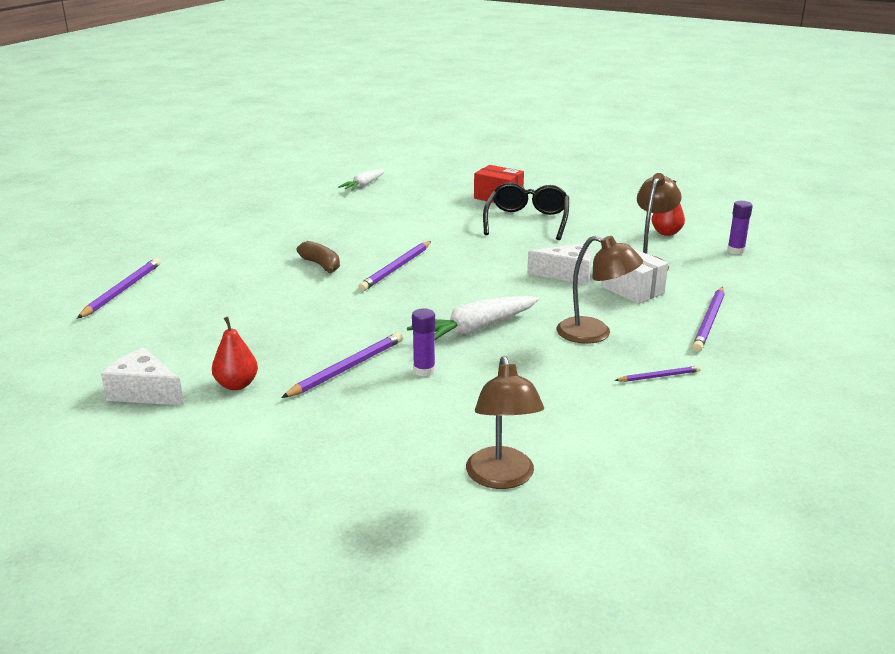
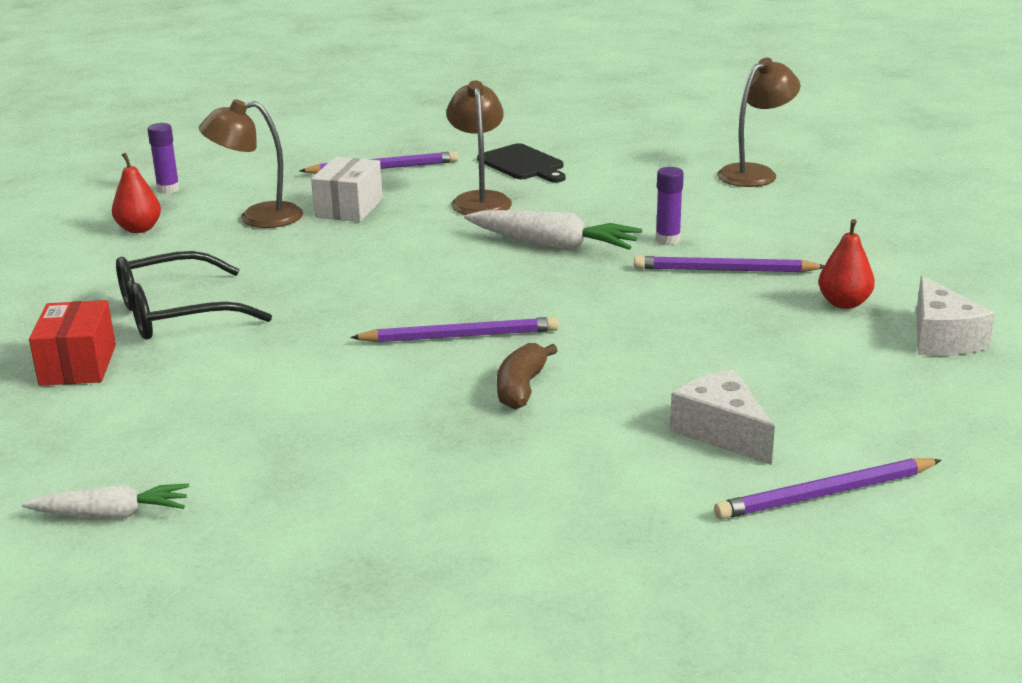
camera: 125 degrees left, 0 degrees up
(567, 274) = (346, 244): white cheese -> white cheese (722, 432)
(659, 376) = (523, 164): purple pencil -> black cutting board

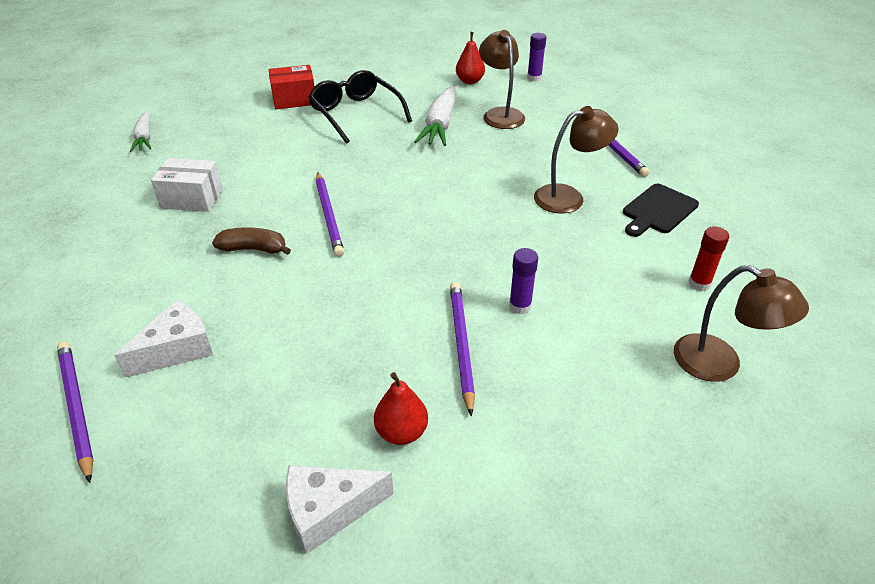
camera: 80 degrees right, 15 degrees up
(349, 208) = (529, 144): white box -> white box (192, 198)
(553, 245) = (489, 242): white carrot -> white carrot (440, 125)
(647, 165) = (699, 283): none -> red glue stick

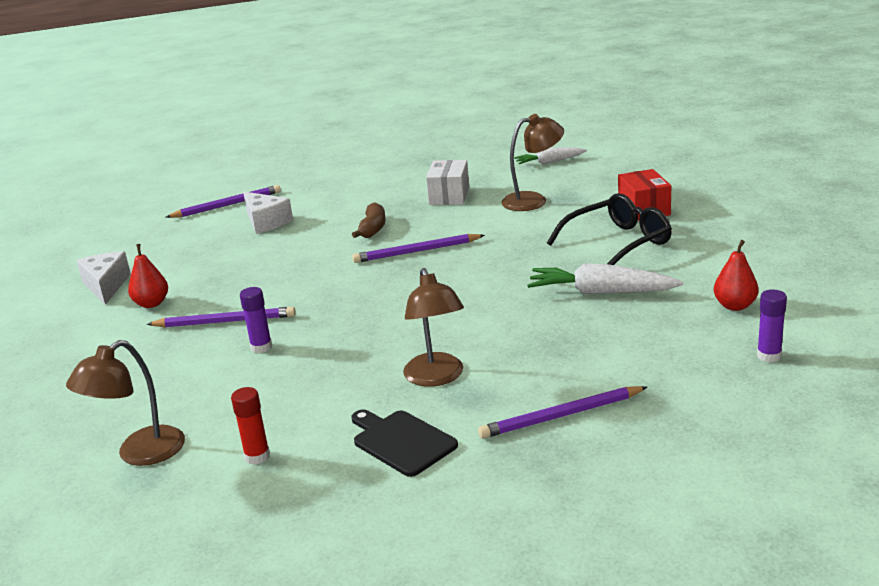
camera: 95 degrees right, 15 degrees down
(500, 114) = (639, 330): brown lamp -> brown lamp (533, 200)

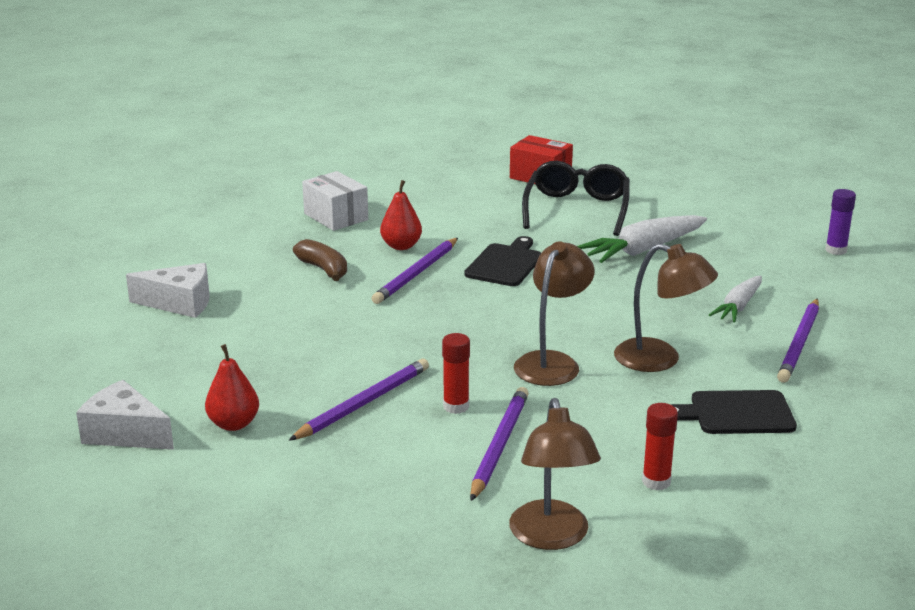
camera: 50 degrees left, 0 degrees up
(227, 205) = (82, 303): purple pencil -> purple pencil (499, 445)
(261, 347) = (456, 406): purple glue stick -> red glue stick
(483, 266) = (505, 264): none -> black cutting board
(533, 200) = (429, 197): brown lamp -> brown lamp (552, 362)
(549, 162) = (370, 160): white carrot -> white carrot (738, 307)
(735, 306) = (750, 226): red pear -> red pear (401, 246)

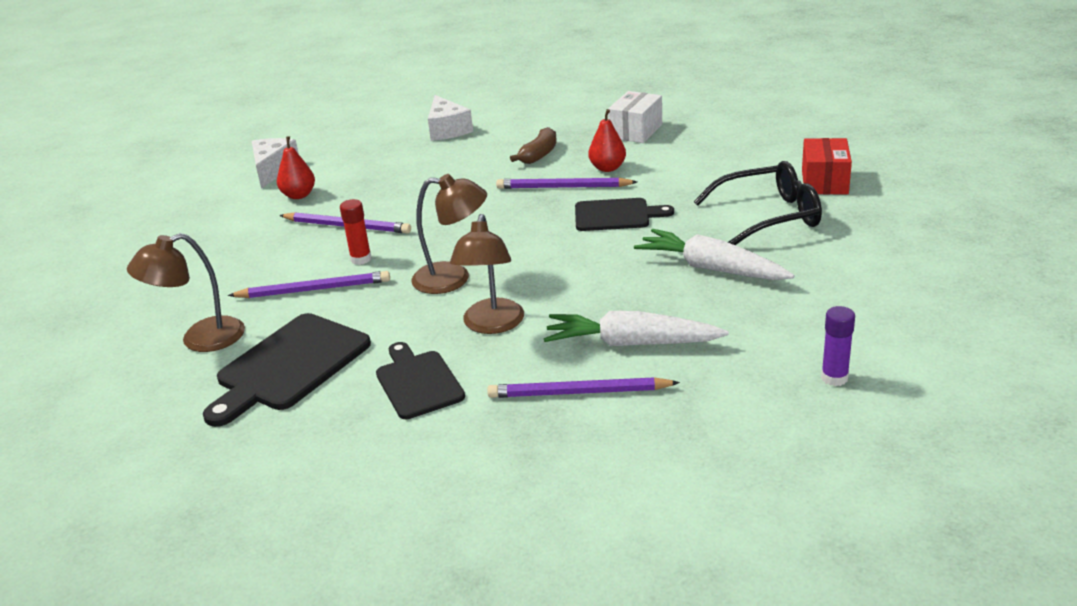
camera: 70 degrees right, 5 degrees up
(656, 482) = (289, 366): red glue stick -> black cutting board
(738, 307) = (631, 343): white carrot -> white carrot, size x1.57

